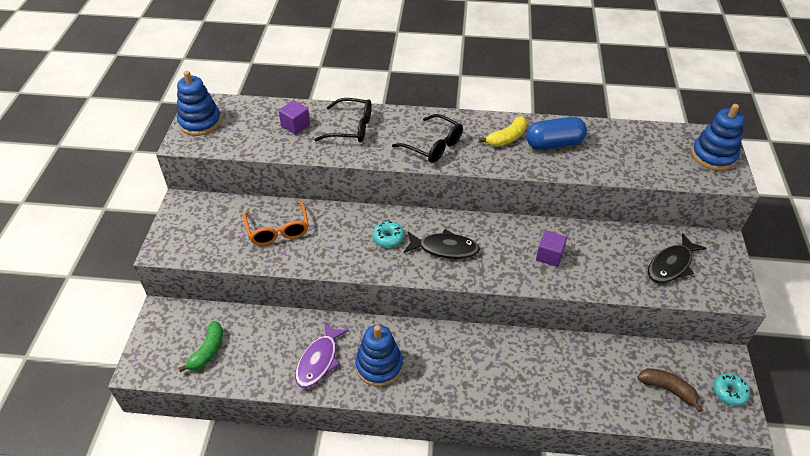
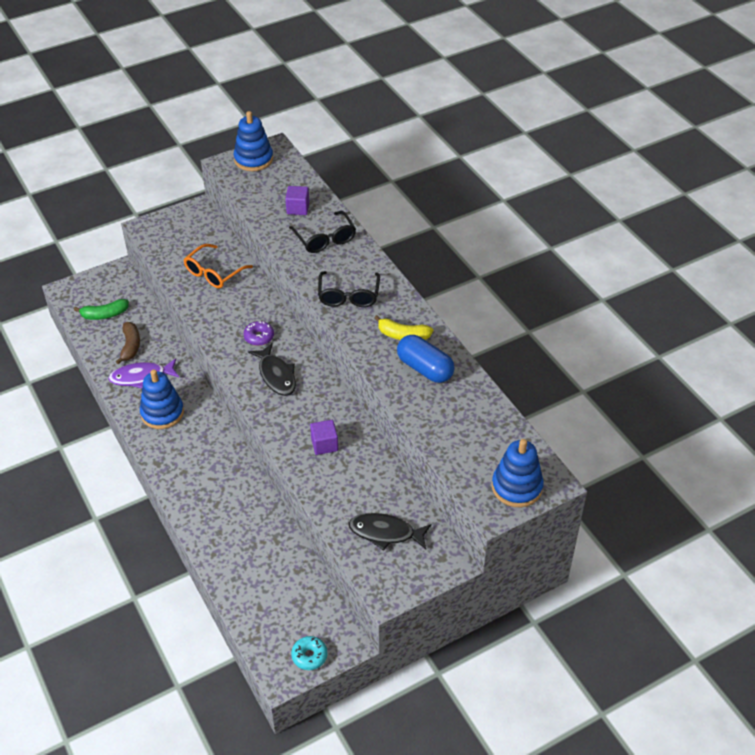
camera: 55 degrees right, 0 degrees up
(388, 238) = (259, 337): turquoise donut -> purple donut
(667, 389) = (278, 609): brown banana -> brown banana (130, 346)

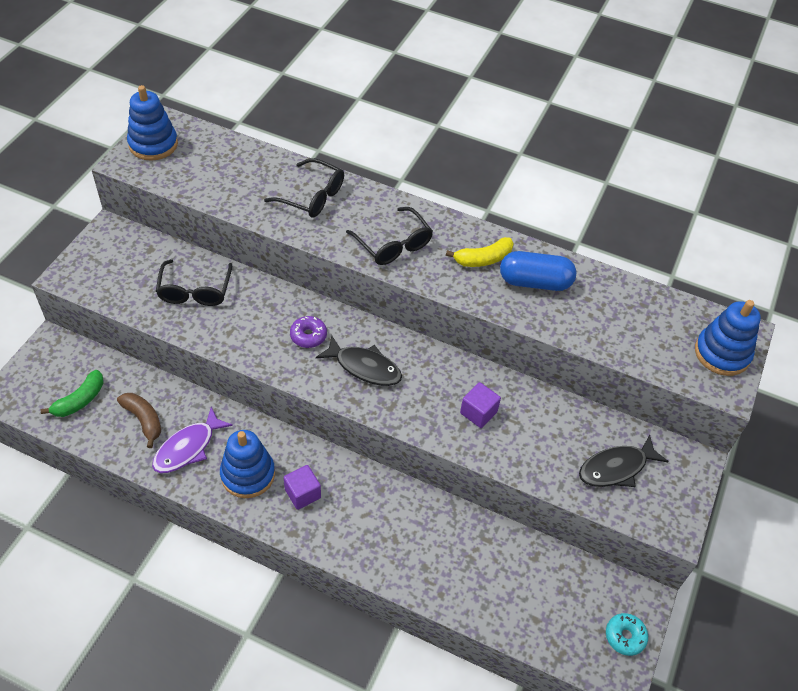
camera: 40 degrees left, 5 degrees up
(214, 273) = (195, 291): orange glasses -> black glasses
(298, 208) = (253, 177): purple cube -> purple cube (302, 493)

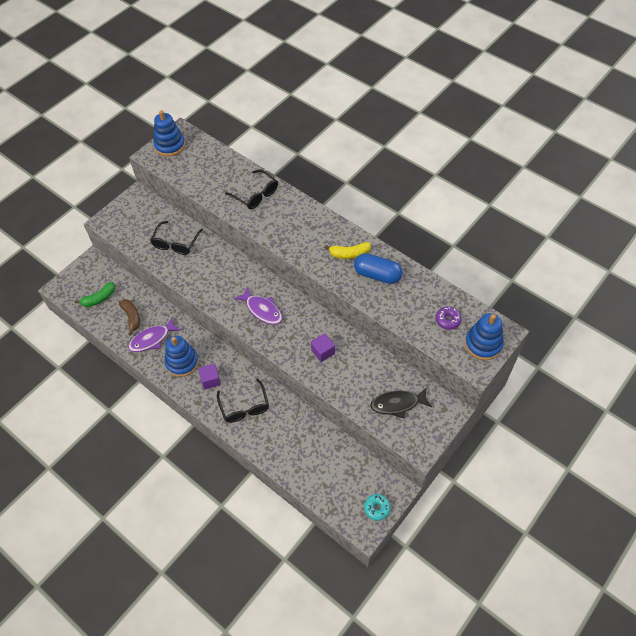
camera: 20 degrees right, 5 degrees up
(308, 336) = (234, 284): purple donut -> purple donut (447, 320)
(364, 367) = (262, 310): black fish -> purple fish
(393, 245) = (295, 235): black glasses -> black glasses (244, 407)

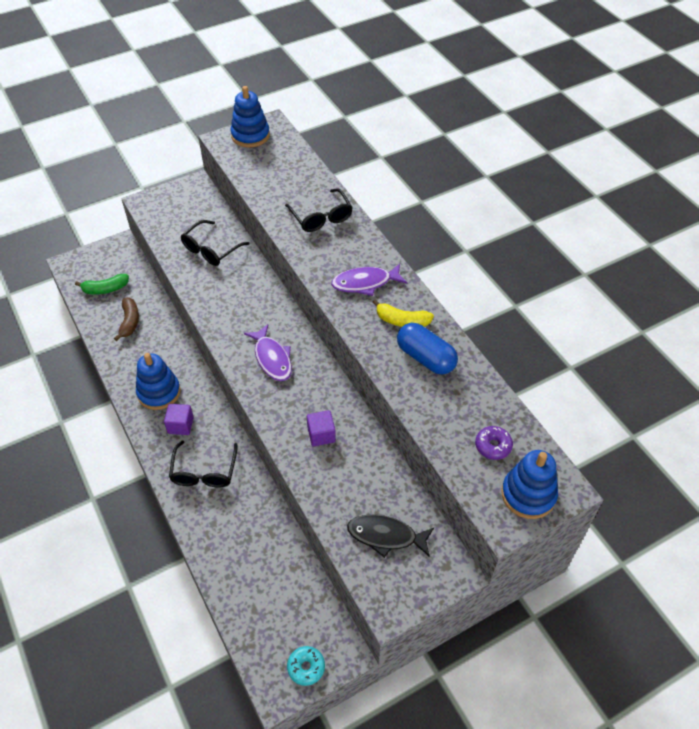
camera: 20 degrees right, 5 degrees down
(152, 339) = (139, 354): purple fish -> purple fish (365, 283)

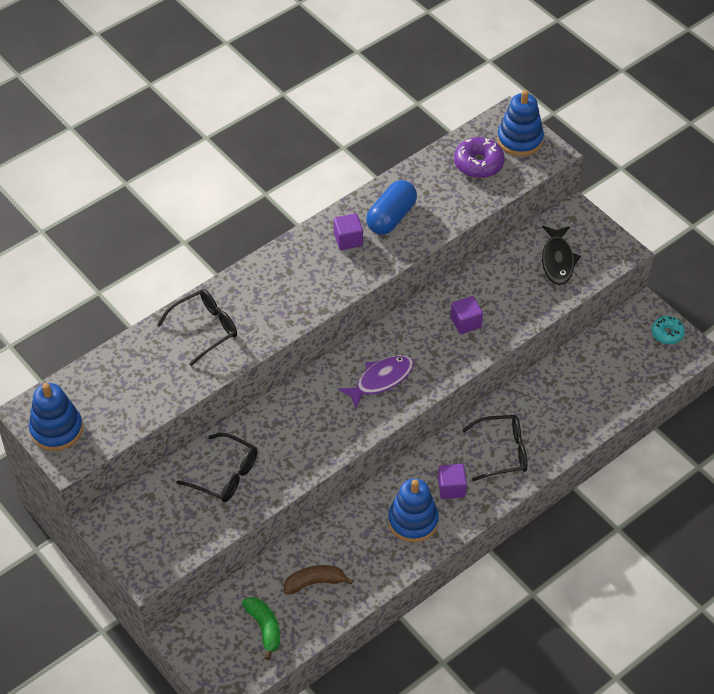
camera: 100 degrees left, 0 degrees up
(365, 283) = (302, 275): purple fish -> none
(402, 321) = (348, 239): yellow banana -> purple cube
(493, 446) = (478, 164): purple donut -> purple donut, size x1.52

